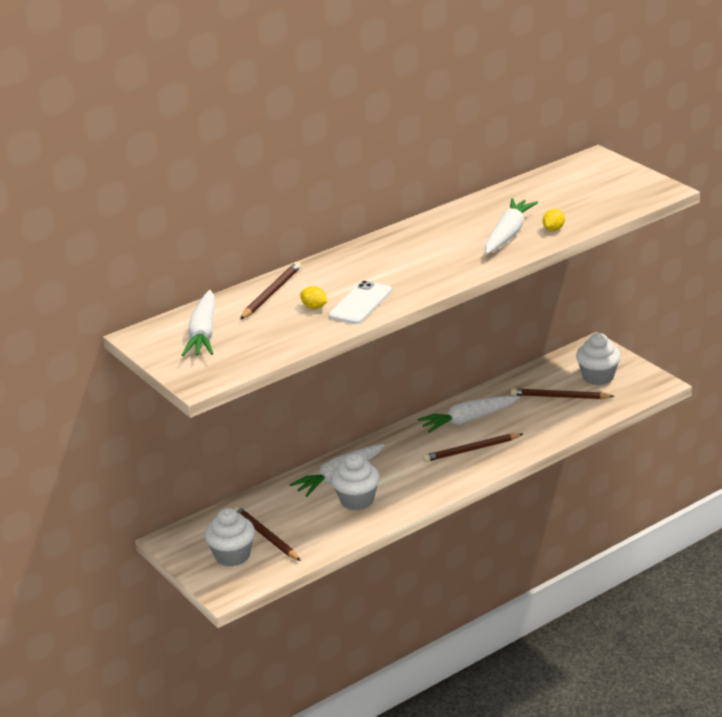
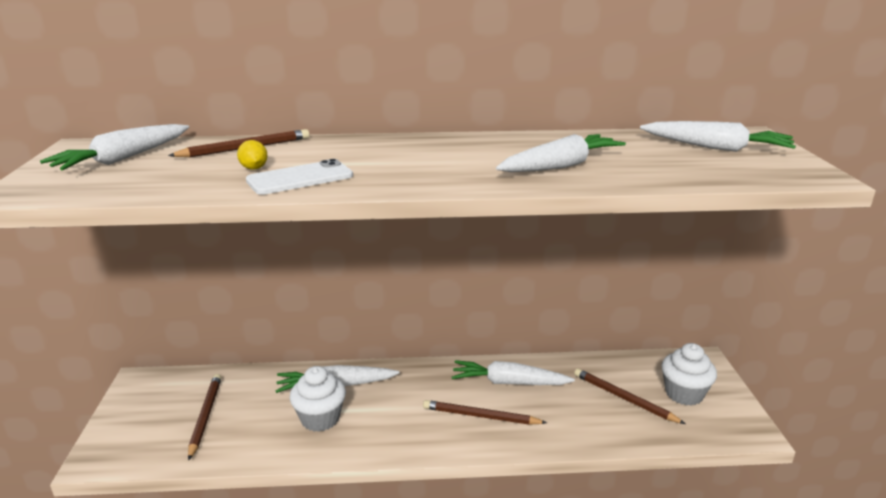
camera: 30 degrees right, 5 degrees down
(232, 556) = (155, 422): white cupcake -> none
(553, 229) = (622, 175): yellow lemon -> none
(585, 182) = (716, 148): none -> white carrot

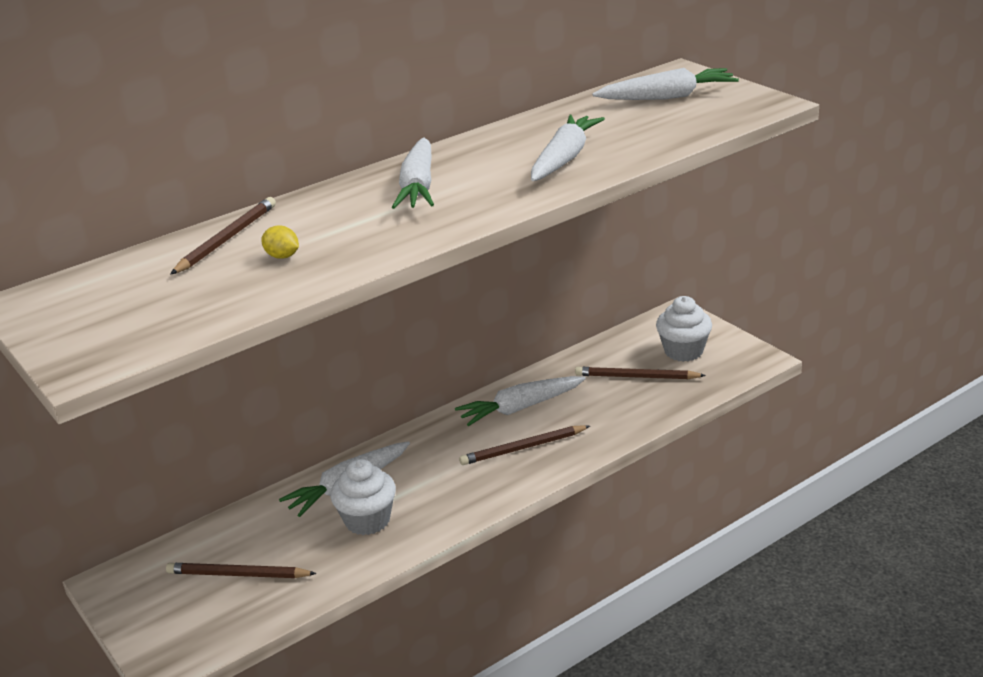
camera: 30 degrees left, 5 degrees up
(123, 158) = (114, 295): white carrot -> white carrot (418, 186)
(205, 416) = (238, 575): brown pencil -> brown pencil turned 45 degrees counterclockwise
(300, 178) = (349, 250): white phone -> none

